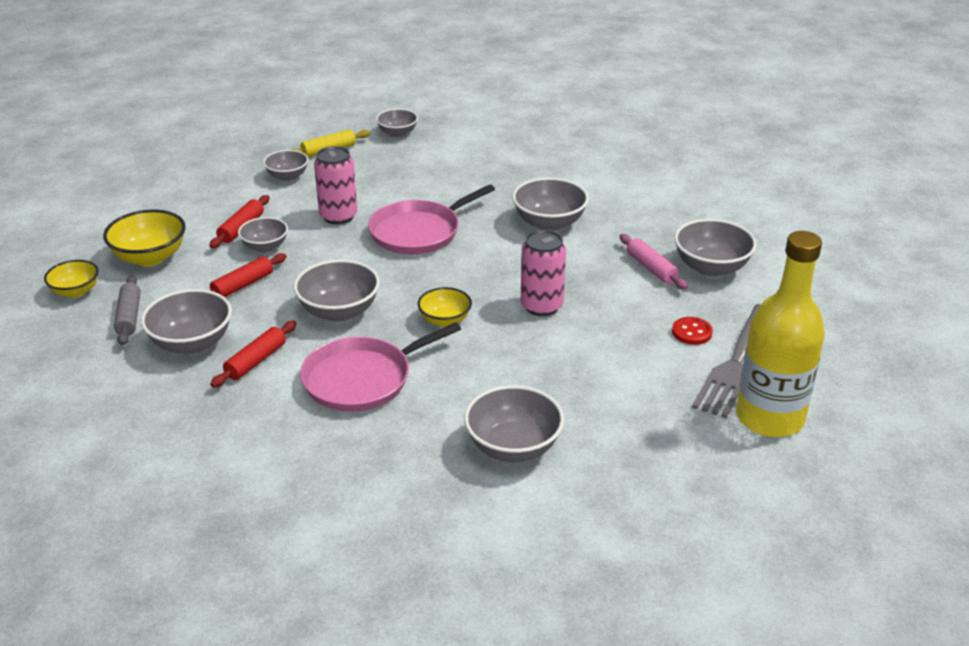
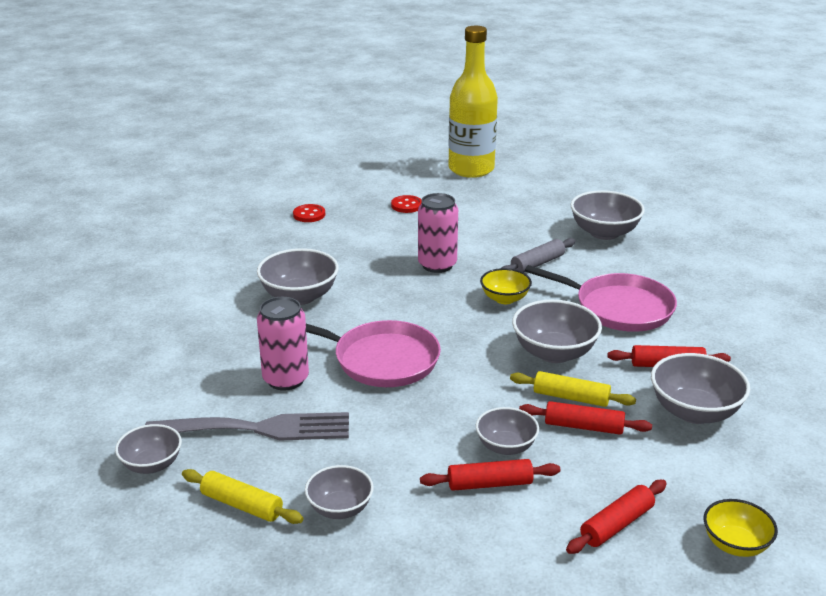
camera: 120 degrees left, 5 degrees down
(129, 317) = (716, 474): grey rolling pin -> grey rolling pin (537, 264)
(150, 257) = (616, 524): yellow bowl -> red rolling pin
(278, 294) = (571, 397): none -> yellow rolling pin
(338, 216) = (398, 423): pink can -> pink can (286, 379)
(651, 268) = (334, 235): pink rolling pin -> none
(711, 267) = (309, 214): grey bowl -> red button
(735, 364) = (427, 186): grey fork -> grey fork (258, 429)

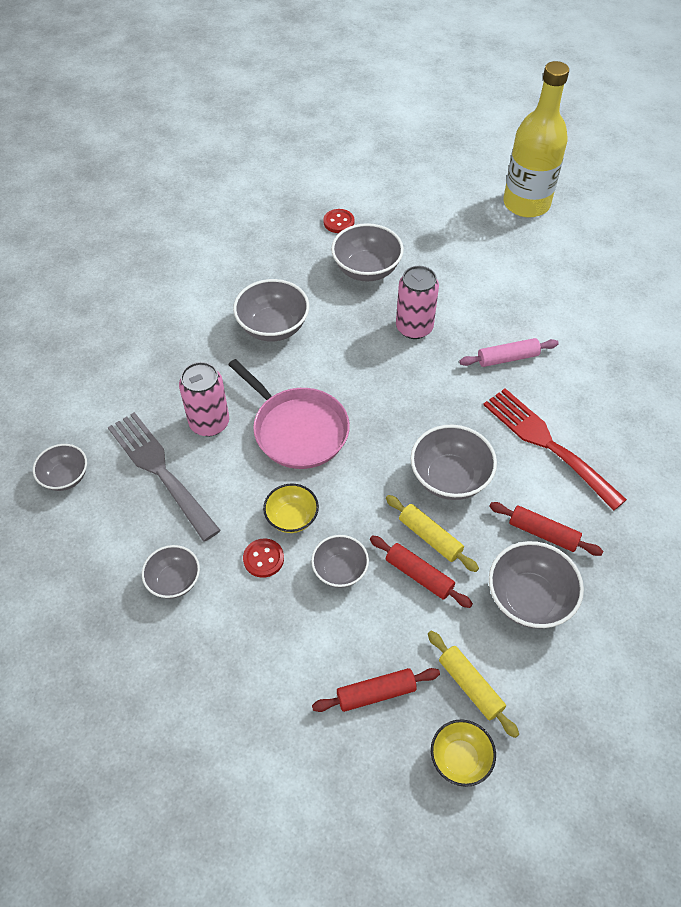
camera: 25 degrees right, 25 degrees up
(242, 505) = (107, 546): yellow rolling pin -> yellow rolling pin (470, 686)
(258, 429) = (160, 470): grey fork -> grey fork turned 150 degrees counterclockwise
(407, 205) = (433, 237): red button -> red button (263, 559)
(489, 484) = (302, 605): red rolling pin -> none
(505, 299) = (448, 393): yellow bowl -> yellow bowl (292, 518)
(537, 264) = (507, 358): grey rolling pin -> pink rolling pin
(604, 233) = (601, 337): grey bowl -> grey bowl (366, 269)
(619, 308) = (547, 444): pink pan -> red fork

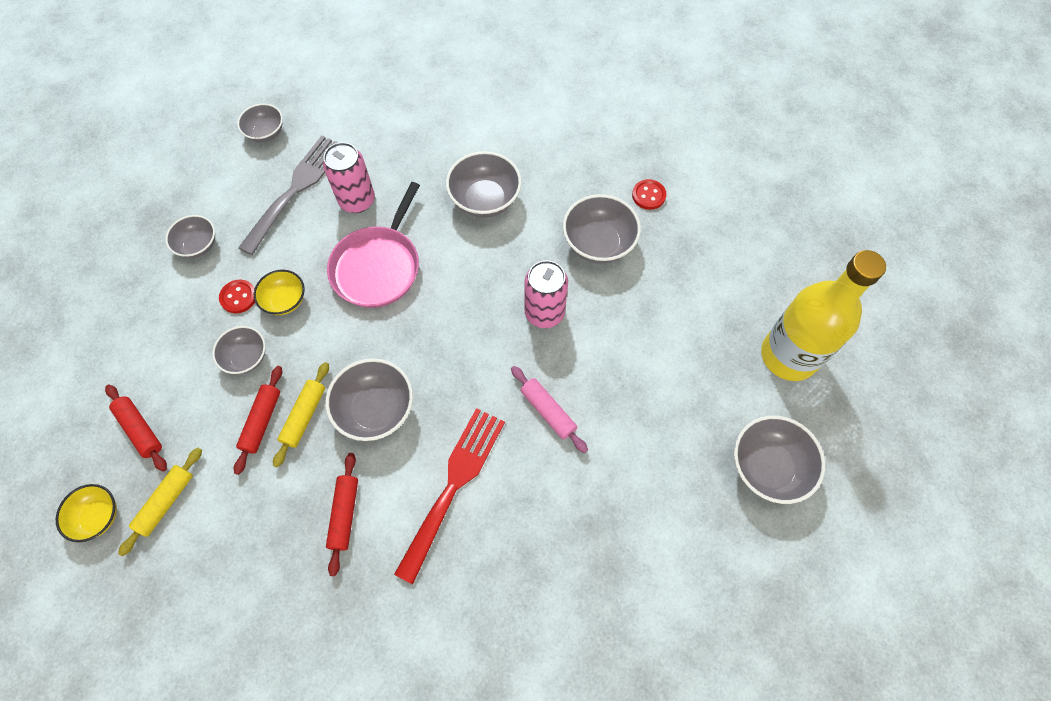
camera: 65 degrees right, 10 degrees up
(529, 598) = (268, 524): grey bowl -> grey bowl (768, 467)

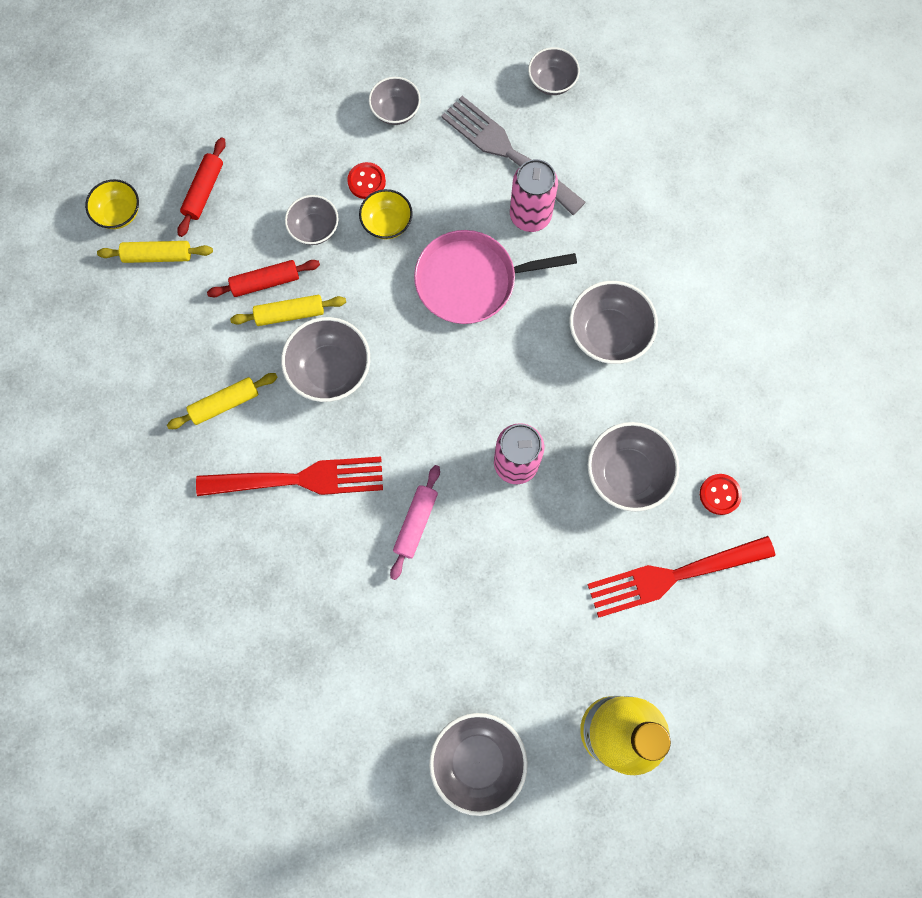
camera: 60 degrees right, 10 degrees up
(296, 189) = (507, 152): grey fork -> grey fork turned 135 degrees counterclockwise
(344, 514) = (225, 403): red rolling pin -> yellow rolling pin
(692, 255) = (672, 576): none -> red fork

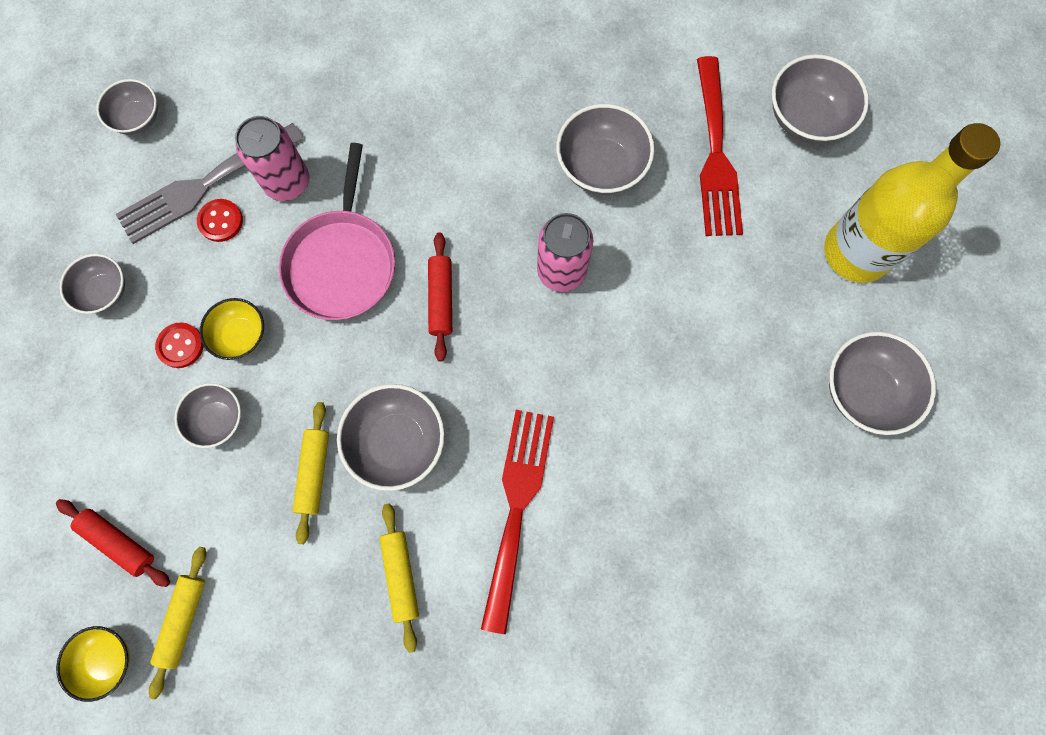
camera: 75 degrees left, 0 degrees up
(265, 282) = (264, 493): red rolling pin -> red rolling pin (441, 299)
(416, 523) = (600, 391): pink rolling pin -> none
(608, 334) = (447, 143): grey bowl -> grey bowl (806, 118)
(720, 494) = (644, 89): red button -> red button (221, 221)

